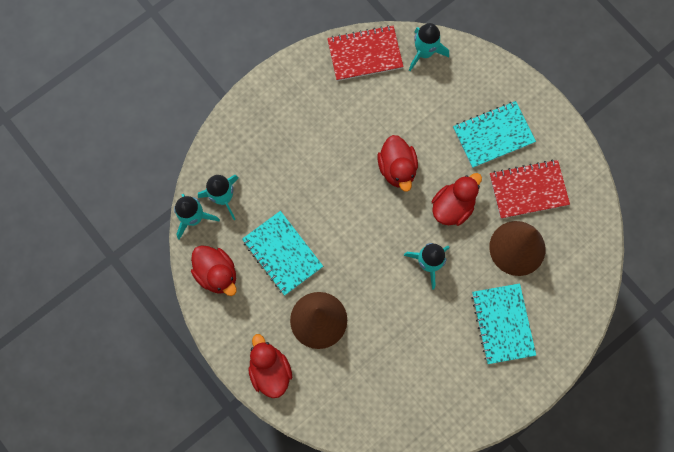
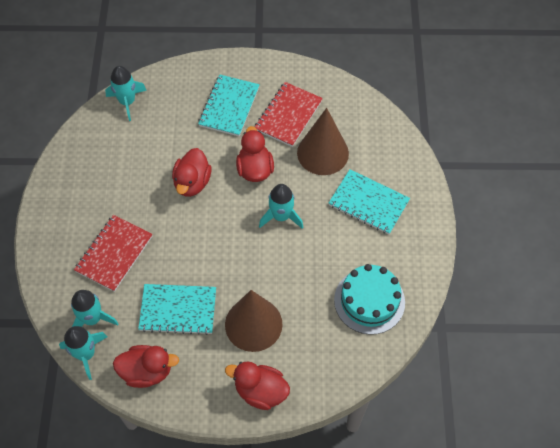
camera: 50 degrees left, 15 degrees down
(365, 54) = (88, 138): red notebook -> red notebook (114, 254)
(397, 168) = (192, 183): red duck -> red duck turned 75 degrees clockwise
(414, 394) = (369, 301): none -> turquoise cake

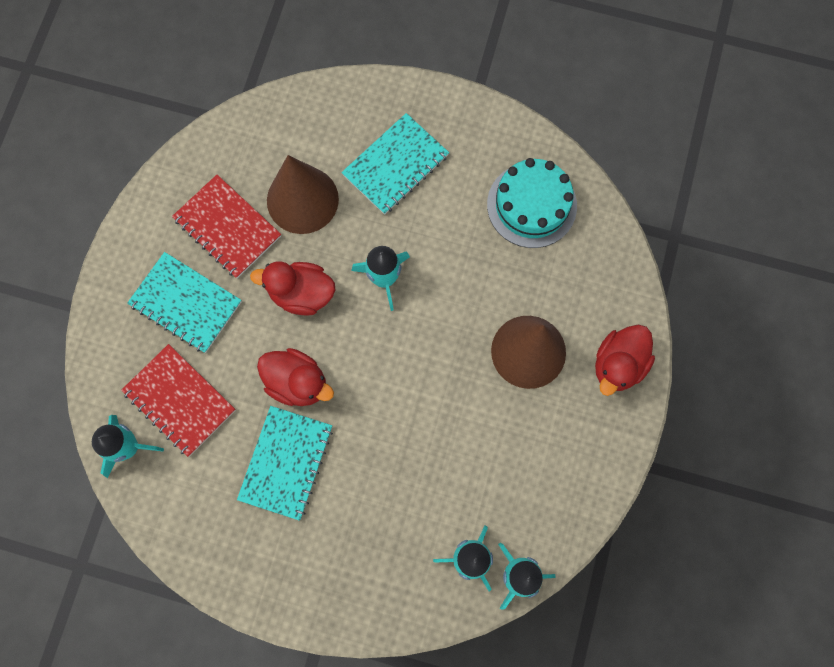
camera: 75 degrees left, 15 degrees up
(114, 254) = (379, 512): red notebook -> red notebook (179, 401)
(147, 371) = (561, 499): red duck -> none
(178, 310) = (485, 442): turquoise notebook -> turquoise notebook (286, 463)

